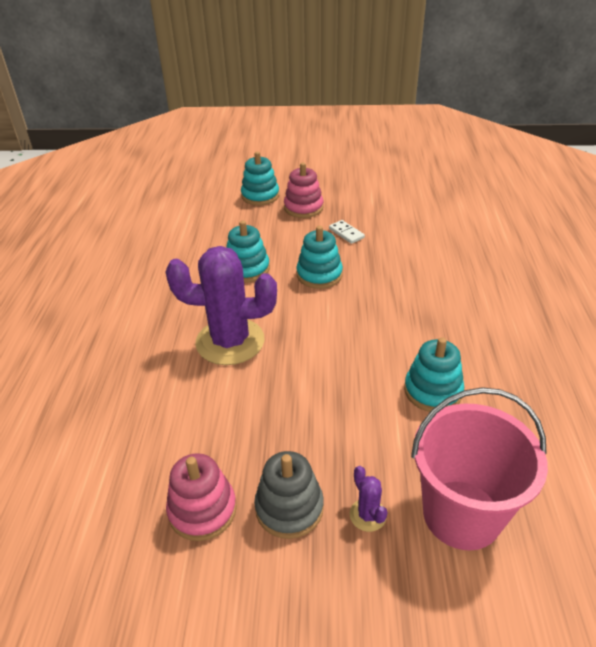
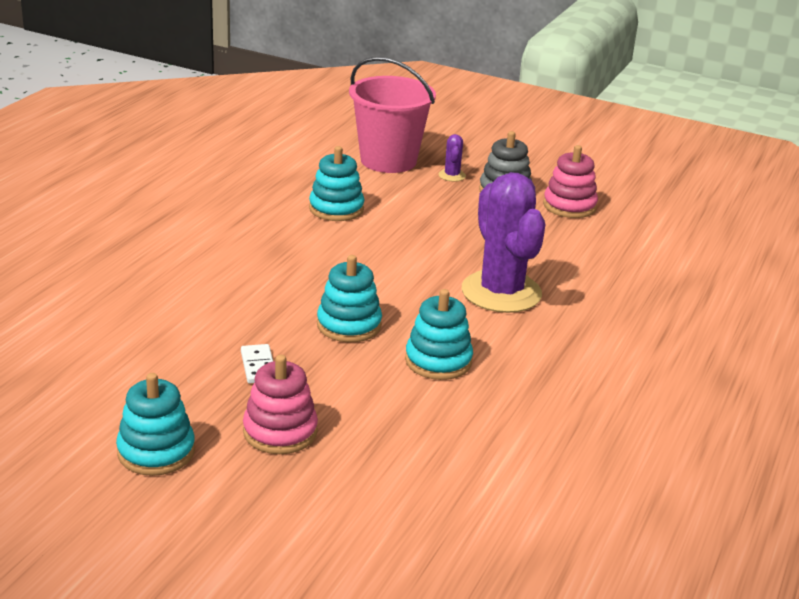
camera: 160 degrees left, 10 degrees down
(230, 341) = (501, 292): purple cactus -> purple cactus turned 45 degrees clockwise
(260, 196) = (334, 485): turquoise stacking toy -> turquoise stacking toy (156, 451)

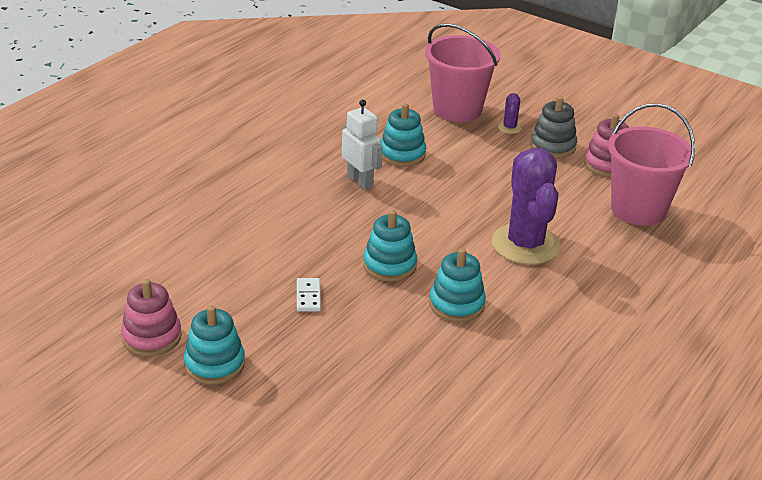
camera: 10 degrees right, 5 degrees up
(280, 432) = (314, 356): pink stacking toy -> pink stacking toy (151, 337)
(293, 239) = (360, 181): none -> white robot
(616, 248) = (638, 209): none -> pink bucket

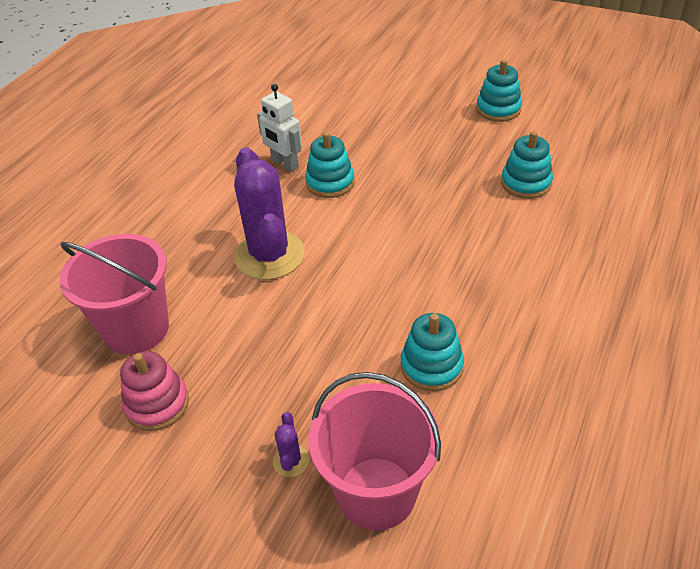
camera: 175 degrees right, 10 degrees up
(151, 337) = (556, 118): pink stacking toy -> none
(308, 296) = (457, 167): white domino -> none
(360, 181) = (466, 308): white robot -> white robot (284, 164)
(389, 265) = (398, 208): turquoise stacking toy -> turquoise stacking toy (526, 183)
(553, 146) = (228, 429): grey stacking toy -> none

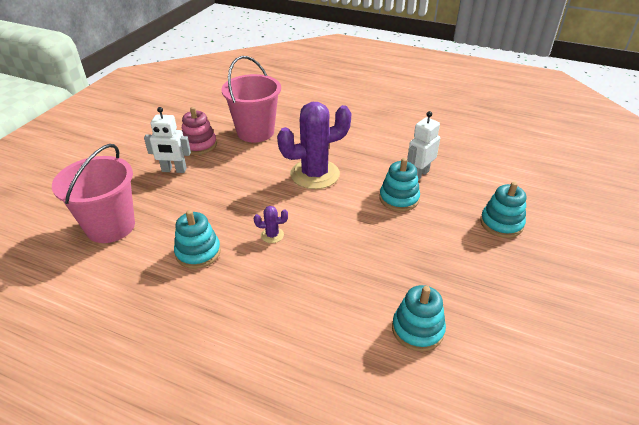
camera: 85 degrees right, 5 degrees down
(229, 430) = (174, 170): none -> white robot
(291, 461) = (145, 193): purple cactus -> purple cactus (272, 235)
(498, 109) = (550, 317): turquoise stacking toy -> turquoise stacking toy (501, 223)

